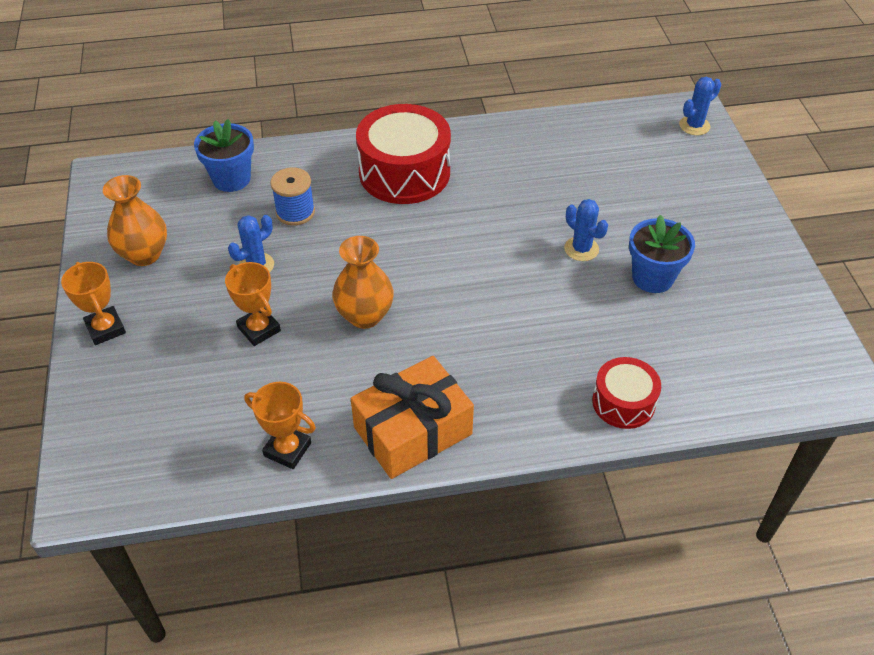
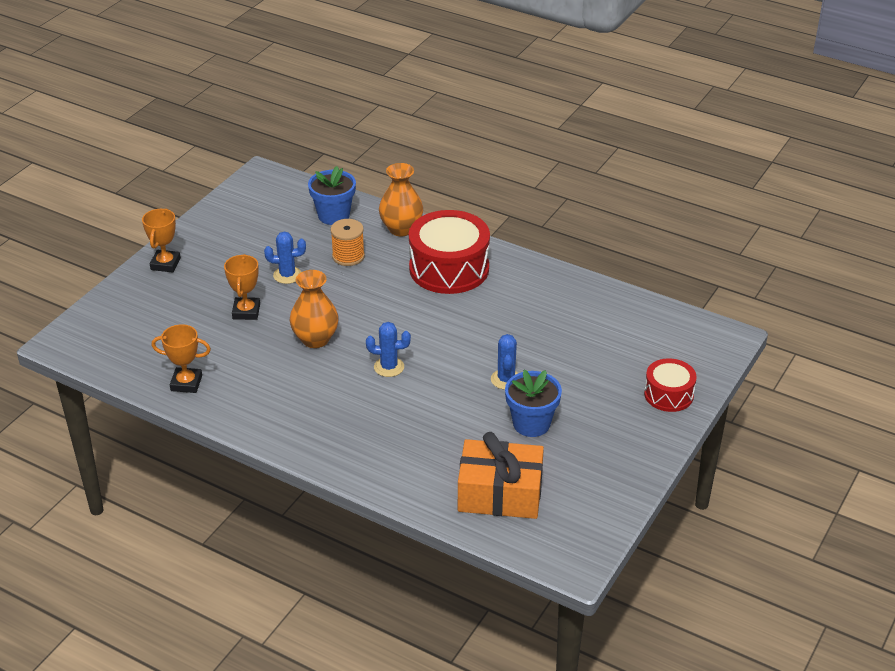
camera: 40 degrees right, 10 degrees down
(144, 254) = (231, 234): orange vase -> orange vase (401, 229)
(287, 449) = (186, 383): orange trophy -> orange trophy turned 60 degrees counterclockwise
(295, 212) = (348, 256): blue spool -> orange spool
(413, 431) = (264, 416): orange gift -> orange gift (500, 494)
(623, 402) = (409, 479): red drum -> red drum (668, 394)
(694, 126) = (710, 348): blue cactus -> blue cactus (389, 367)

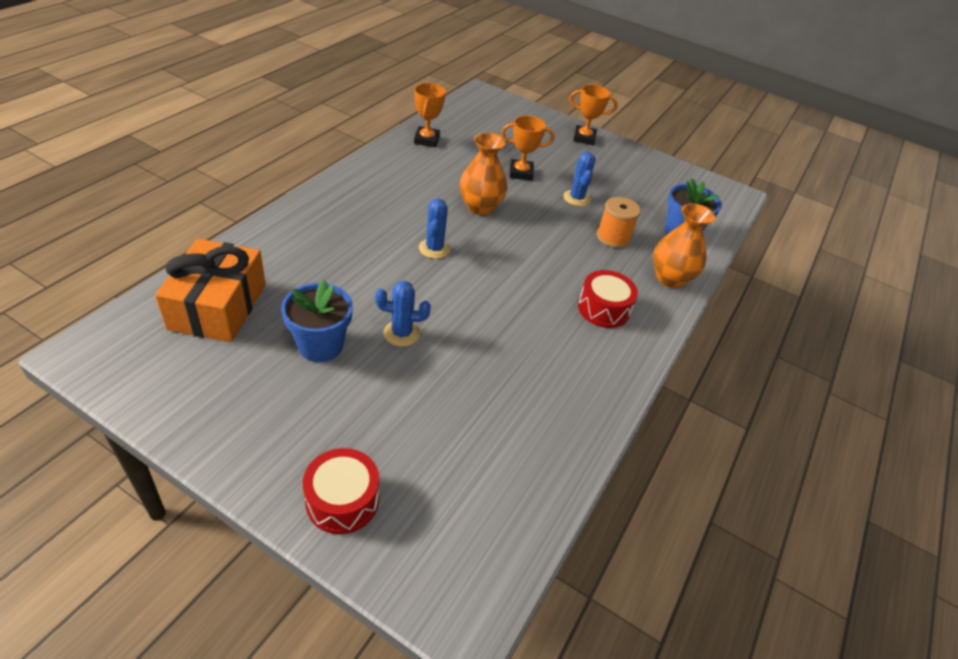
camera: 85 degrees right, 5 degrees up
(449, 268) = (603, 309): red drum -> red drum, size x0.56

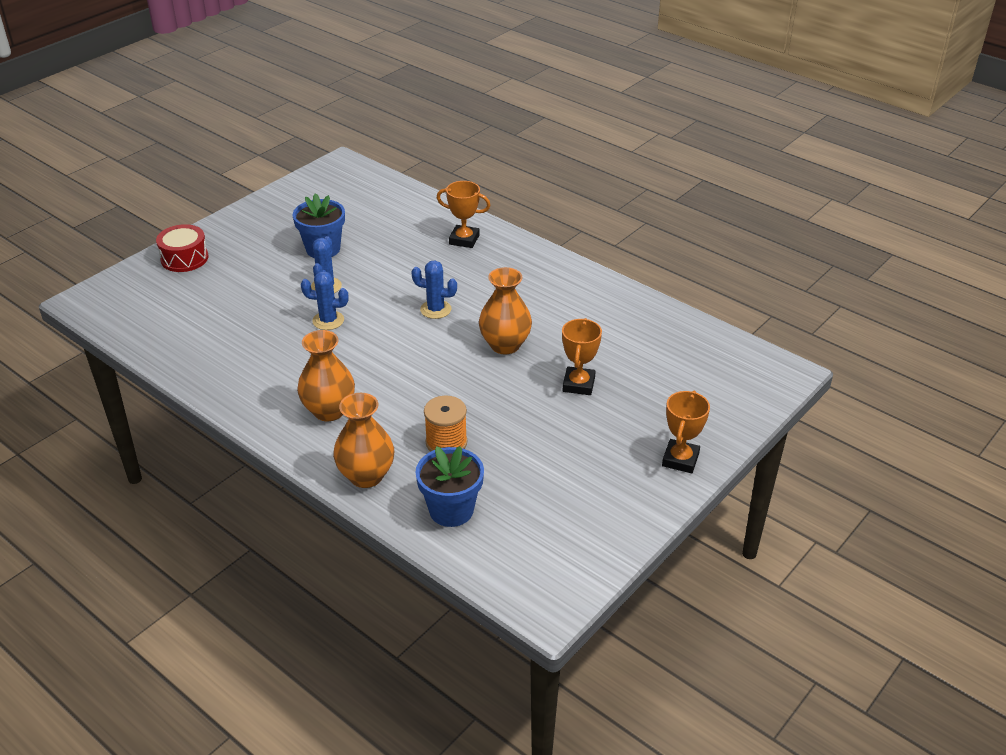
camera: 105 degrees right, 5 degrees down
(218, 306) = (375, 206): orange gift -> none
(426, 140) = (641, 316): orange trophy -> orange trophy (464, 240)
(576, 198) = (526, 425): blue cactus -> blue cactus (328, 320)
(603, 309) = (329, 411): red drum -> orange vase

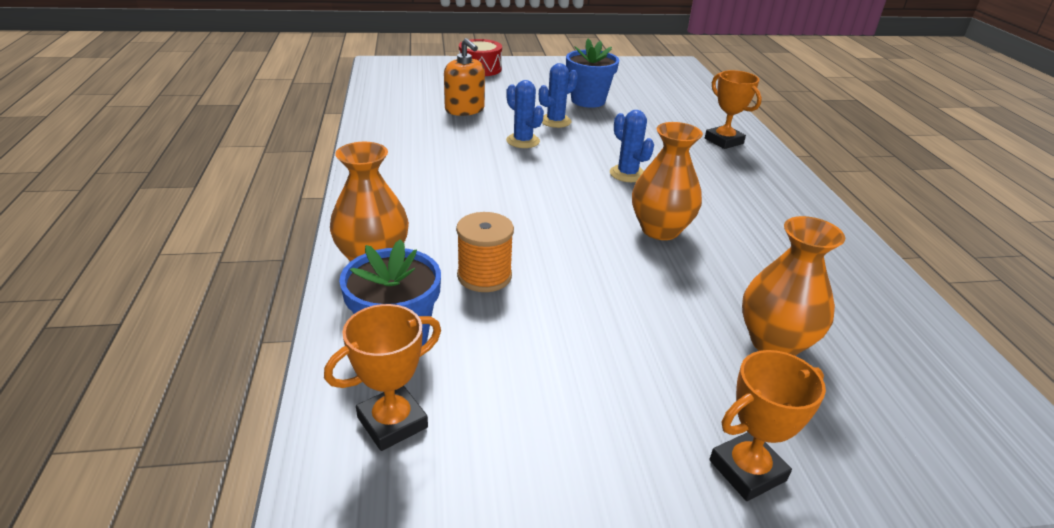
camera: 40 degrees right, 5 degrees down
(240, 314) = (464, 109): none -> orange soap dispenser
(329, 411) = (425, 196): orange vase -> orange vase (774, 343)
(578, 384) = (700, 304): orange trophy -> orange trophy (392, 422)

